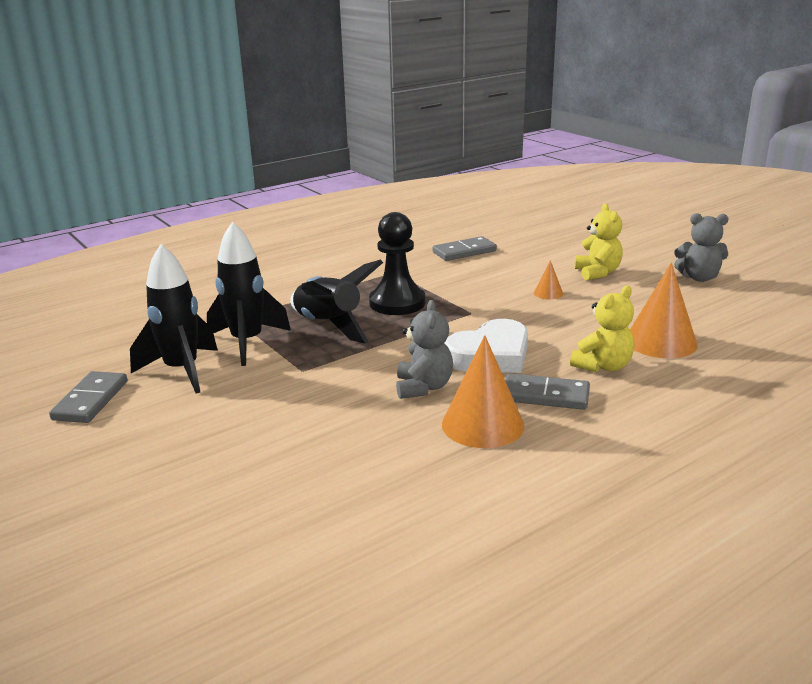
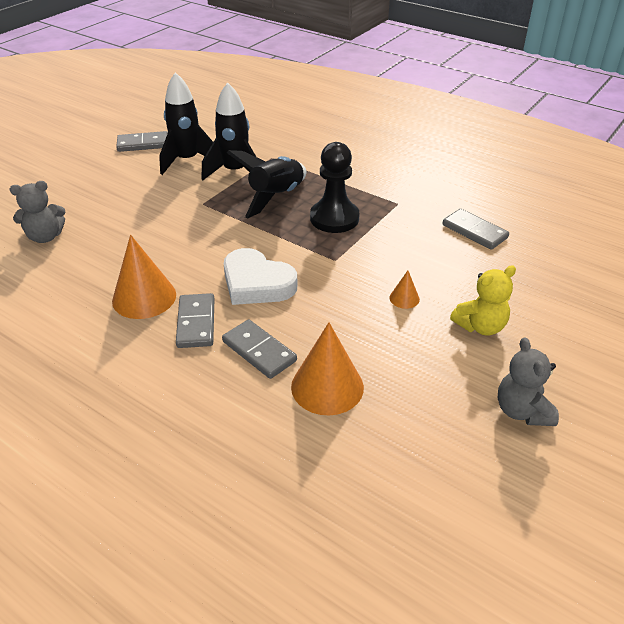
camera: 70 degrees right, 15 degrees up
(423, 387) = (192, 260): grey teddy bear -> grey teddy bear (45, 237)
(603, 366) = (259, 351): yellow teddy bear -> grey domino

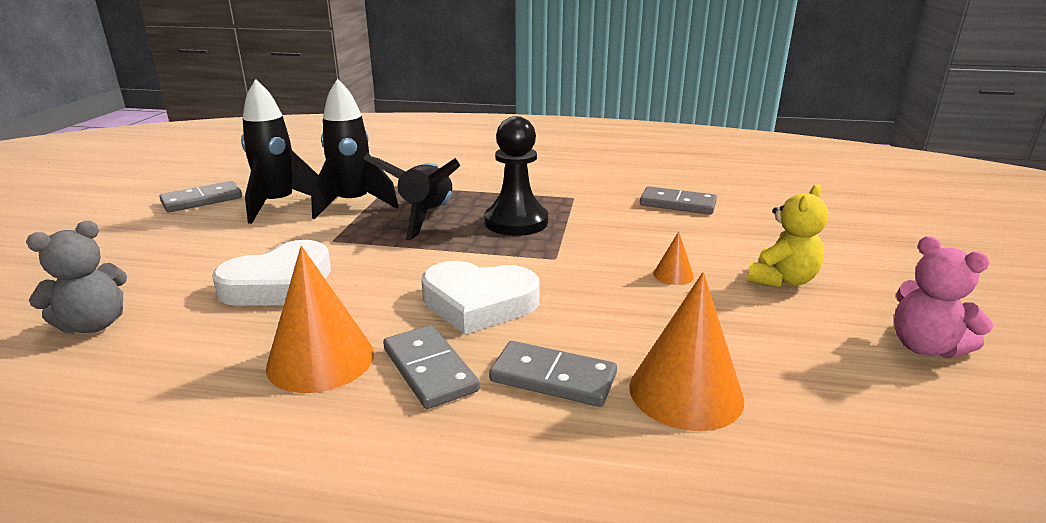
camera: 25 degrees left, 15 degrees down
(152, 233) = (279, 284): none -> white heart
(522, 411) = (924, 347): grey teddy bear -> pink teddy bear

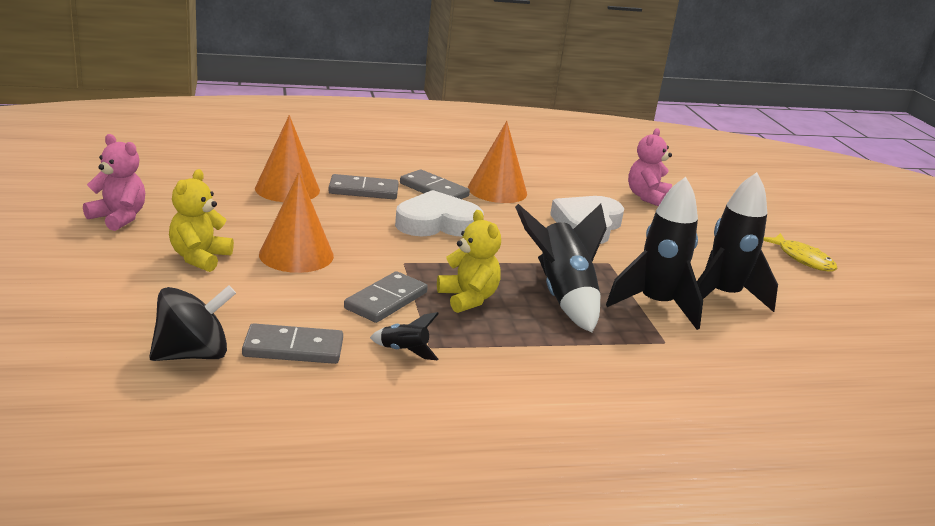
camera: 155 degrees right, 0 degrees up
(94, 325) = (647, 197): grey teddy bear -> pink teddy bear
(111, 226) = (802, 259): none -> yellow fish
(202, 200) = (803, 295): grey domino -> grey domino (386, 300)
(516, 222) = (468, 299): black pawn -> yellow teddy bear
(594, 196) = (404, 351): none -> black rocket
(673, 275) = (296, 255): orange cone -> orange cone, size x2.10
(752, 207) = (192, 354): none -> black spinning top

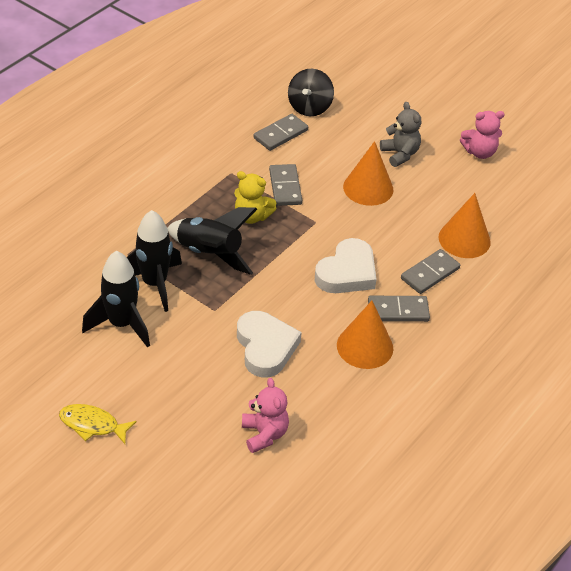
camera: 140 degrees right, 20 degrees up
(199, 258) = (400, 154): yellow teddy bear -> grey teddy bear
(404, 351) = (237, 162): black rocket -> none

